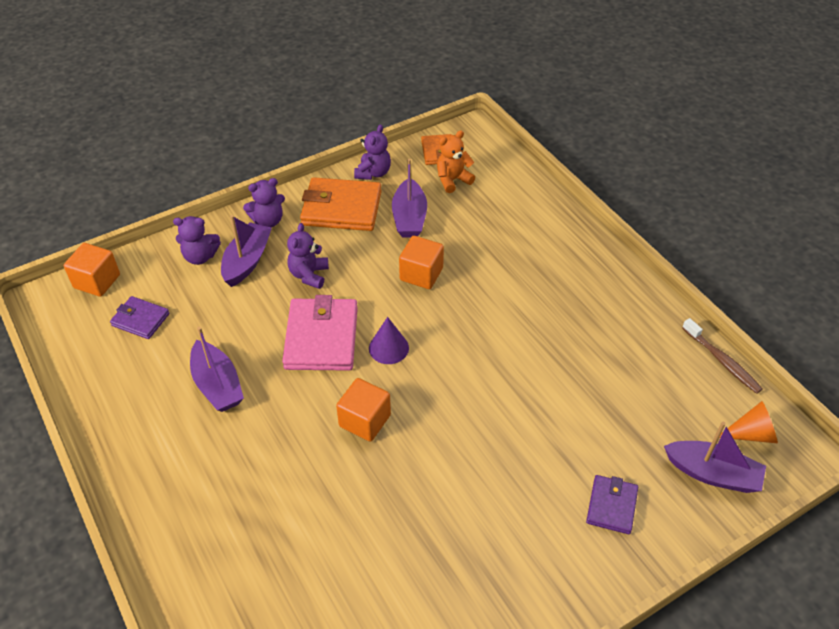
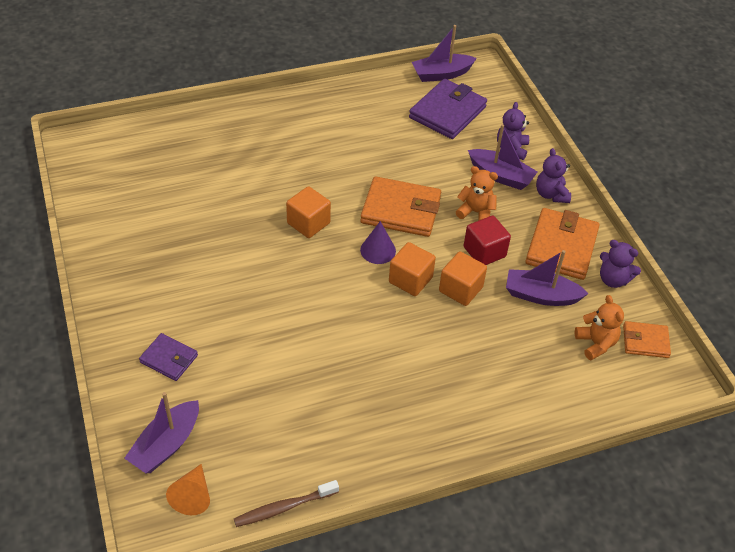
camera: 100 degrees right, 0 degrees up
(97, 281) = (494, 92): orange cube -> orange cube (410, 280)
(140, 319) = (447, 112): purple wallet -> purple wallet, size x1.79
(217, 385) = (370, 147): purple boat -> purple boat (441, 74)
(309, 275) = (476, 212): purple teddy bear -> orange teddy bear
(321, 338) = (401, 210): pink wallet -> orange wallet
(365, 262) = (484, 252): none -> red cube

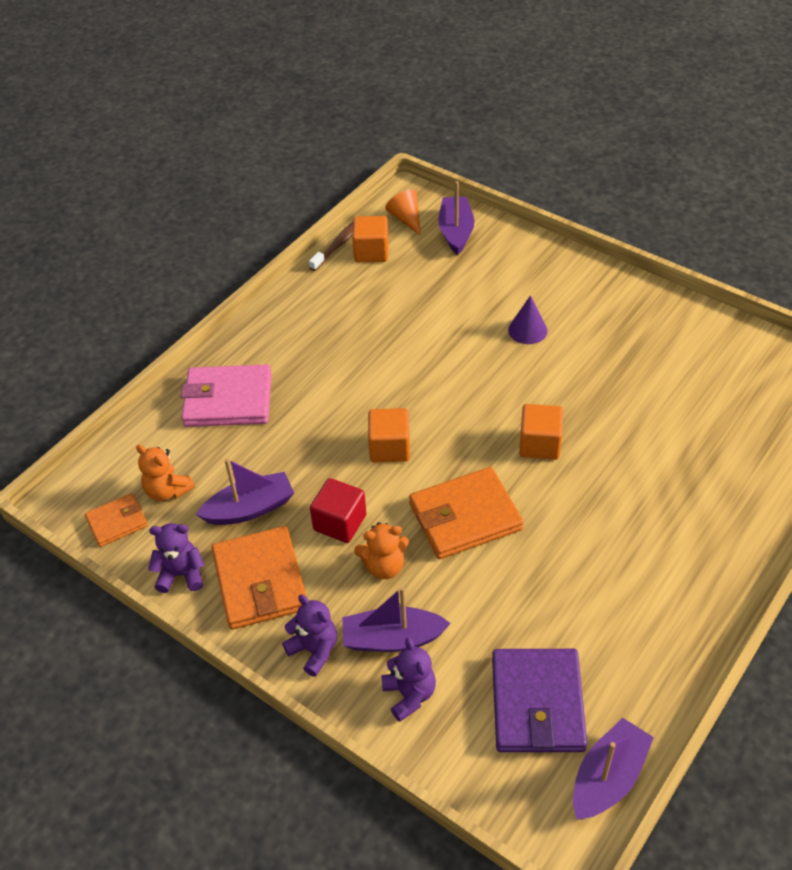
camera: 150 degrees right, 0 degrees up
(169, 359) = (519, 275): purple wallet -> none
(378, 250) = (447, 458): purple cone -> purple cone (527, 330)
(460, 289) = (334, 467): orange cube -> orange cube (371, 252)
(506, 393) = (228, 400): none -> pink wallet

